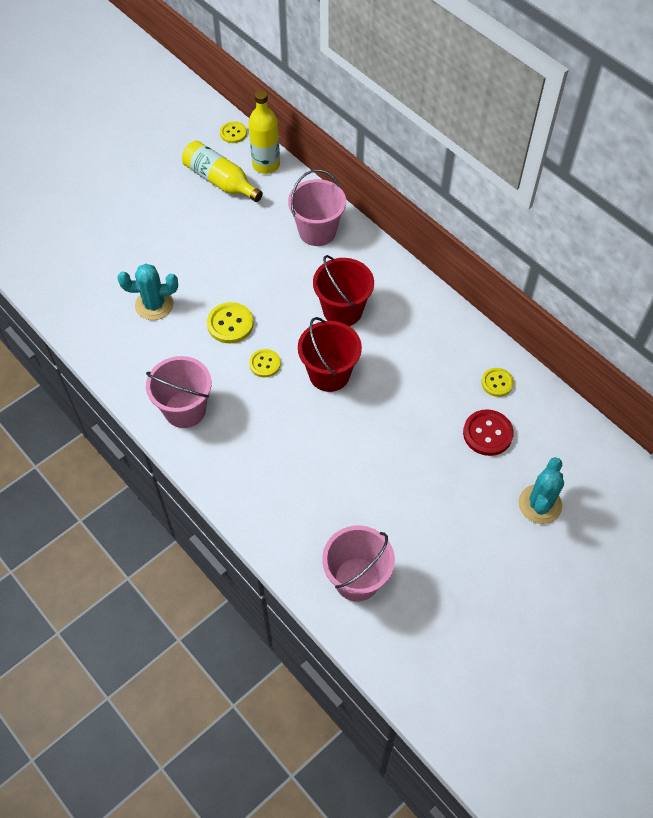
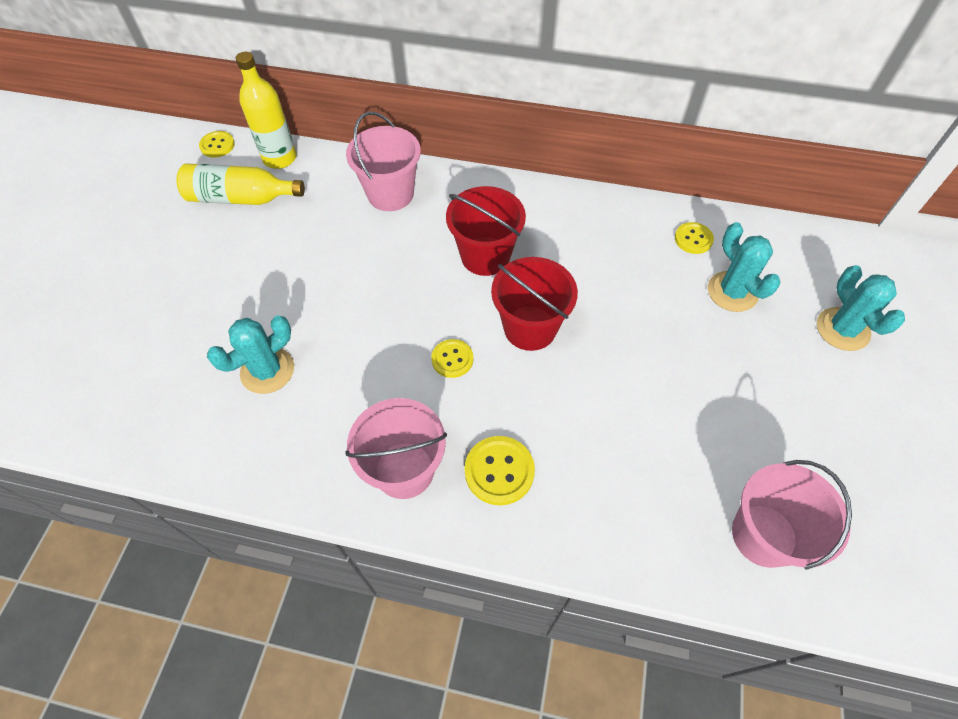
camera: 35 degrees left, 0 degrees up
(230, 324) = (376, 339): yellow button -> yellow button (499, 471)
(487, 433) = (732, 292): red button -> turquoise cactus

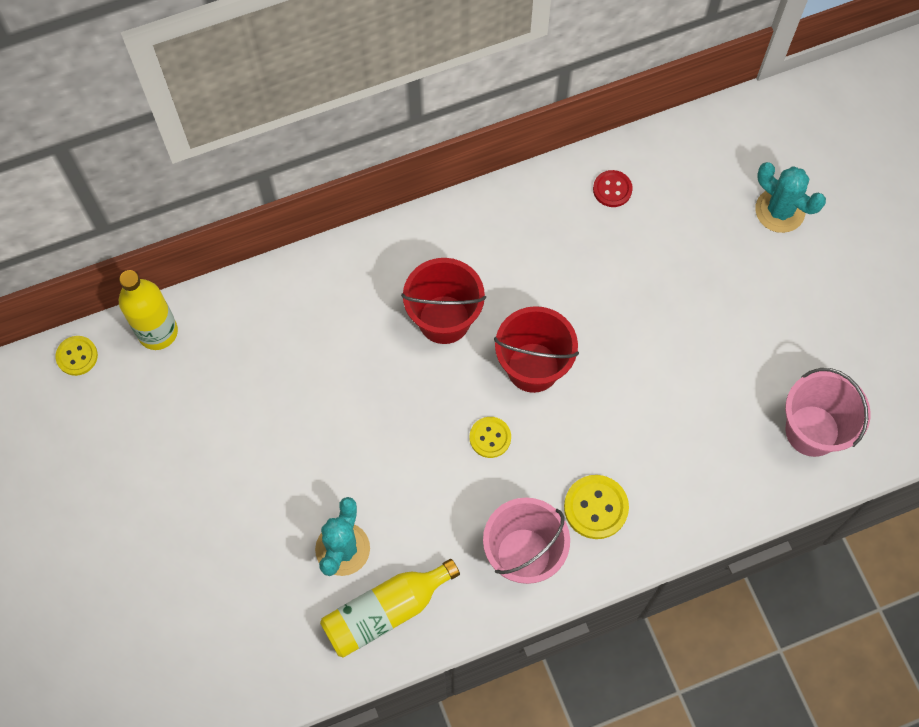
camera: 35 degrees left, 10 degrees up
(241, 198) = (160, 400): yellow bottle -> yellow bottle (386, 611)
(390, 194) = (304, 306): pink bucket -> none
(693, 239) = (612, 189): yellow button -> red button
(732, 292) = (675, 226): turquoise cactus -> none

